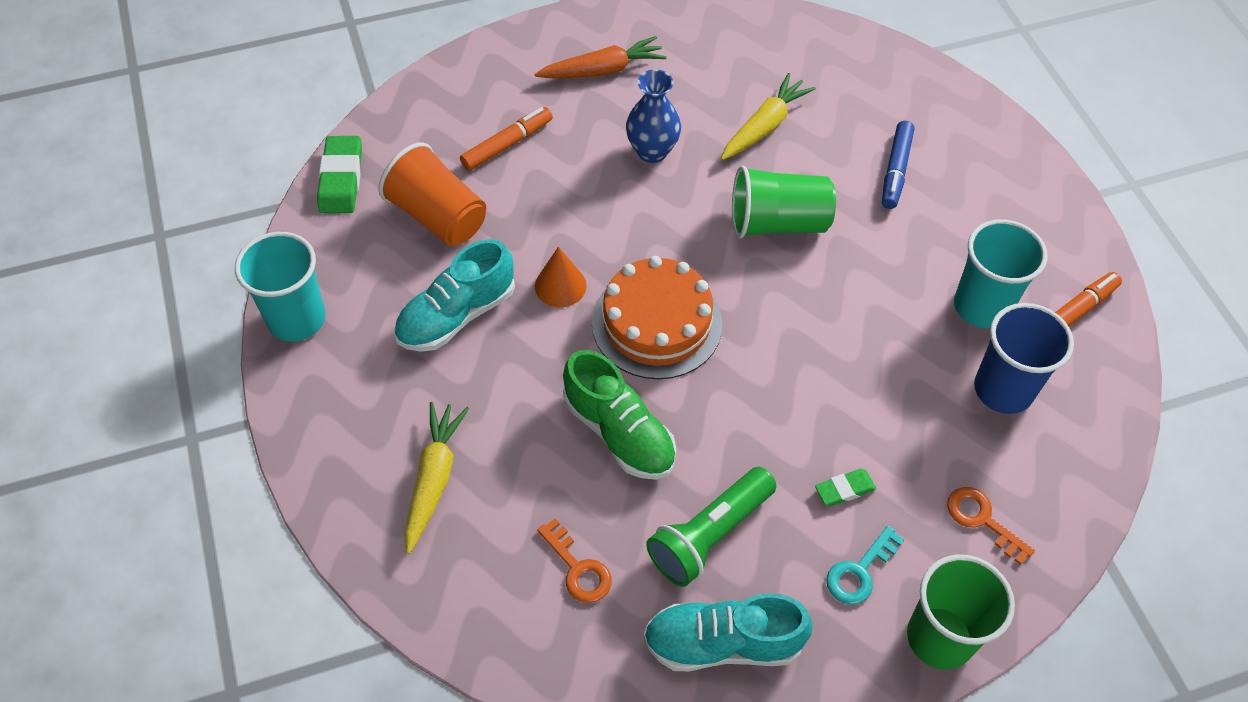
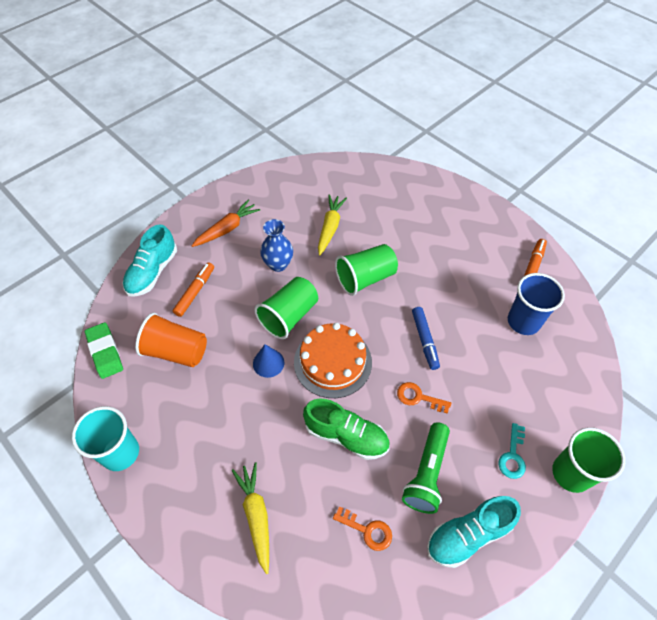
camera: 25 degrees left, 0 degrees up
(456, 315) = (218, 407): turquoise shoe -> turquoise shoe (152, 272)
(560, 286) = (268, 363): orange cone -> blue cone
(627, 232) = (289, 316): none -> green cup
(844, 489) = (480, 412): green eraser -> none
(895, 170) = (408, 226): blue marker -> blue marker (424, 340)
(981, 306) = (489, 282): turquoise cup -> none
(982, 520) = (553, 397): orange key -> orange key (418, 397)

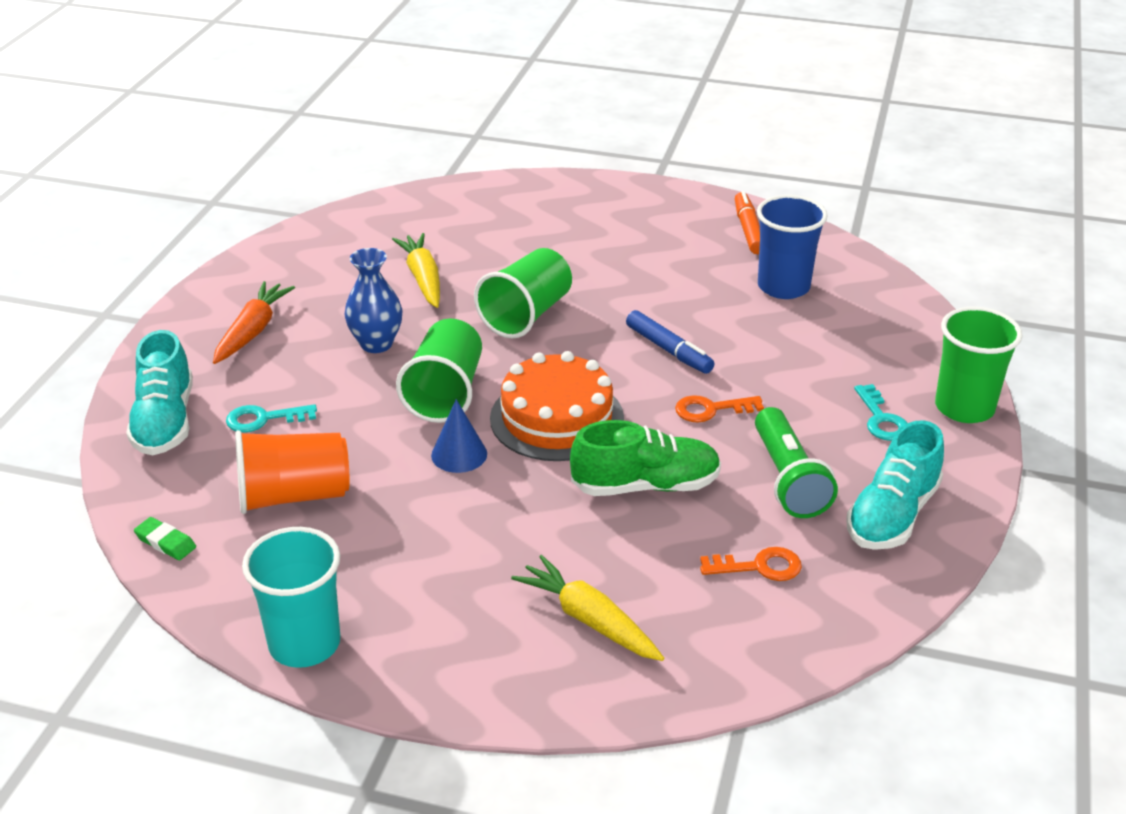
camera: 30 degrees left, 20 degrees down
(105, 352) = (165, 542): green eraser -> green eraser, size x0.58
(195, 292) = (263, 419): orange marker -> turquoise key

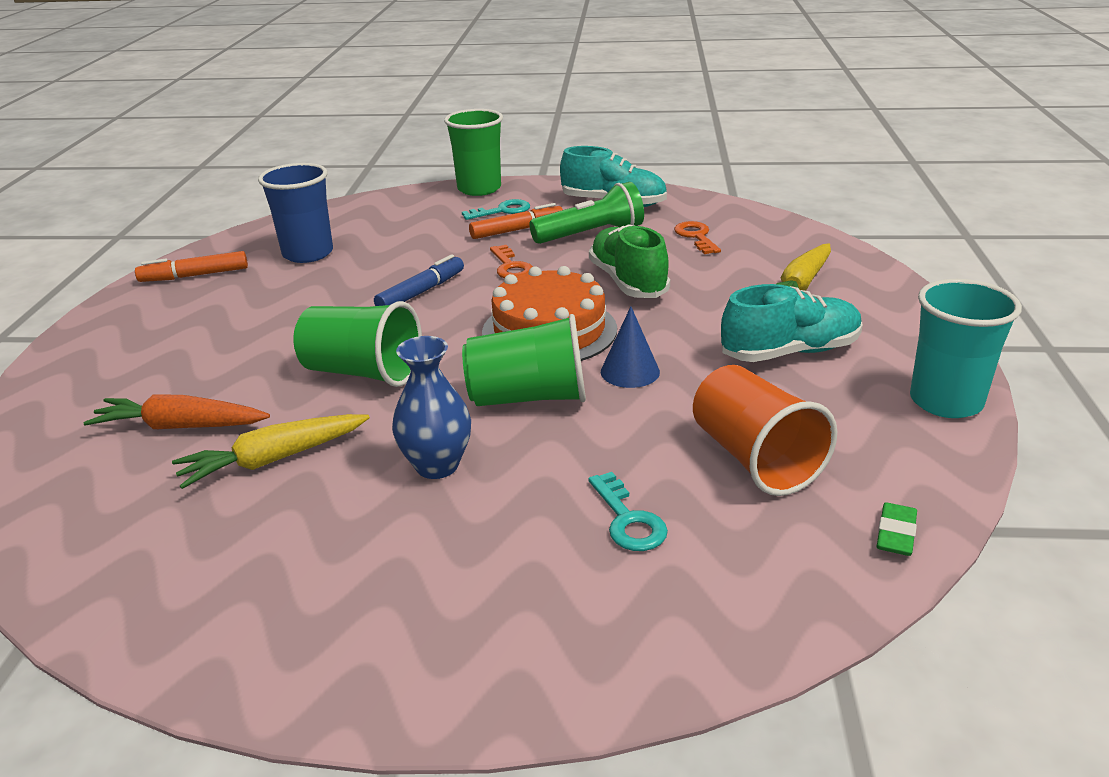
camera: 100 degrees left, 5 degrees down
(165, 422) = (674, 616): turquoise shoe -> turquoise shoe (790, 352)
(252, 331) = (420, 591): orange carrot -> orange carrot (180, 426)
(816, 424) = (517, 230): none -> orange marker

